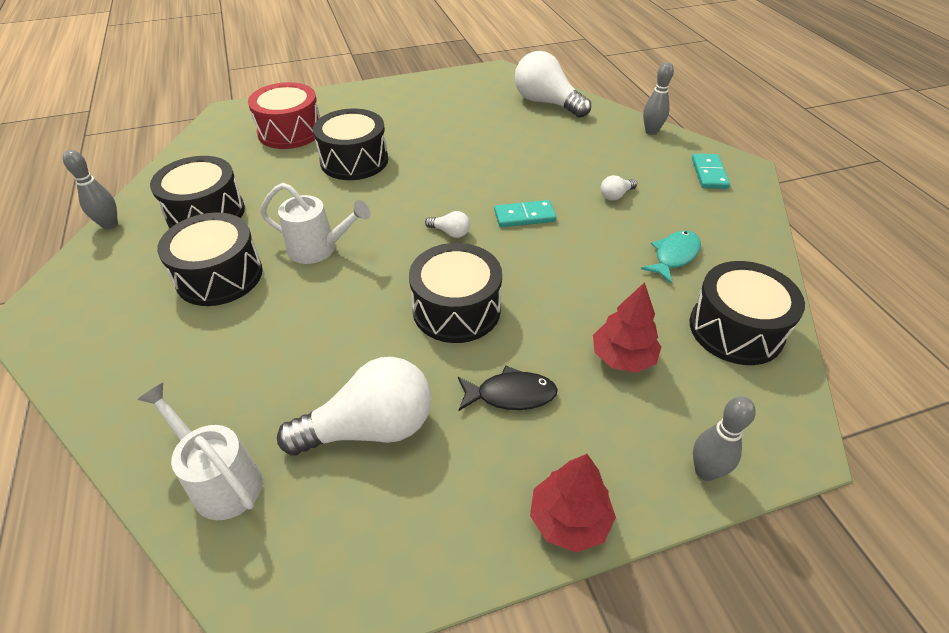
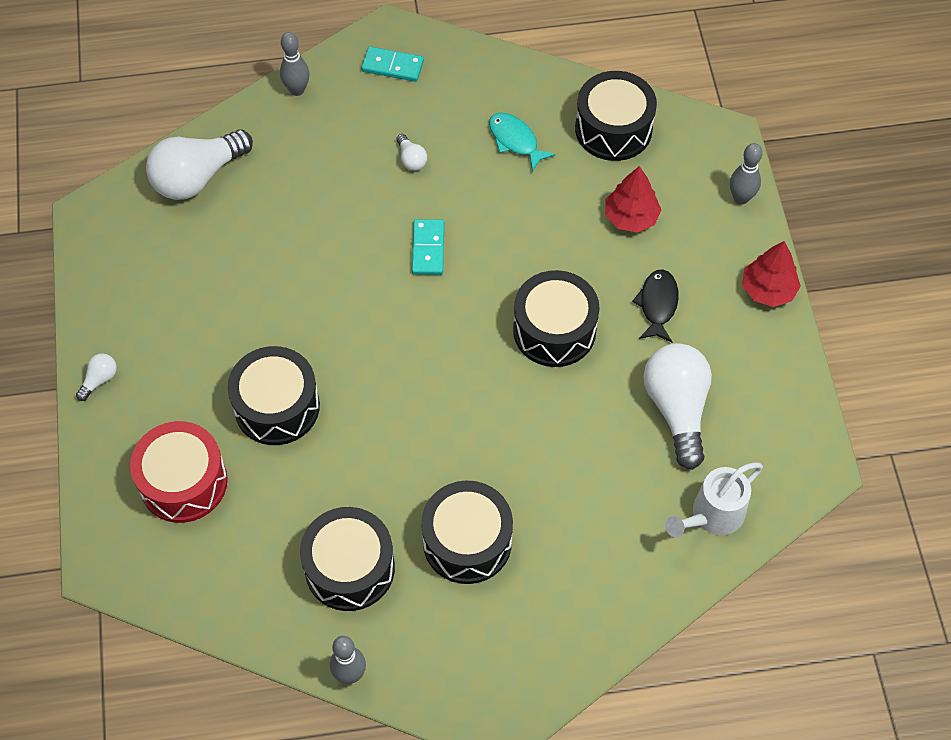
camera: 80 degrees left, 15 degrees up
(319, 249) = (442, 446): white watering can -> none
(450, 232) = (440, 320): white light bulb -> white light bulb (99, 380)

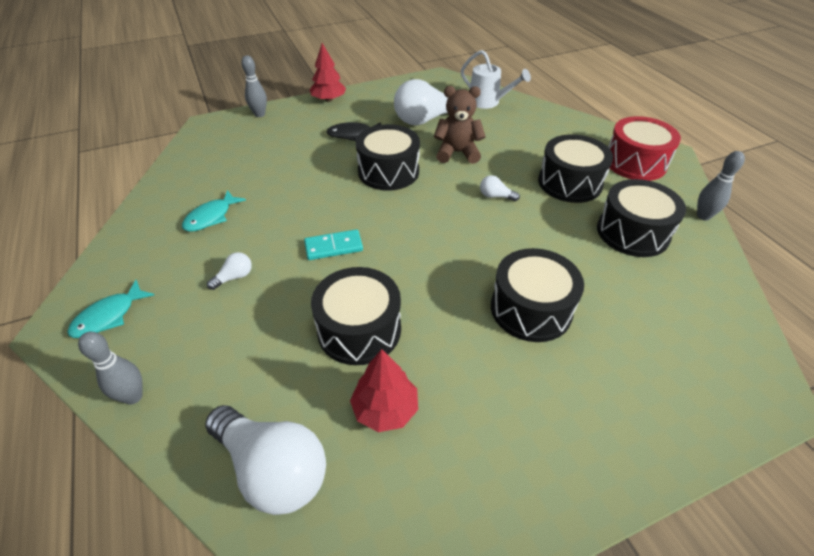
camera: 105 degrees left, 15 degrees down
(99, 380) = (590, 483): white light bulb -> white light bulb (495, 196)
(183, 482) = (646, 358): red drum -> red drum (635, 162)
(392, 66) = (109, 316): turquoise domino -> turquoise fish
(576, 424) = (457, 153): none -> brown teddy bear
(613, 129) = (199, 170): black drum -> black drum (359, 329)
(631, 217) = (282, 153): red tree -> red tree (385, 409)

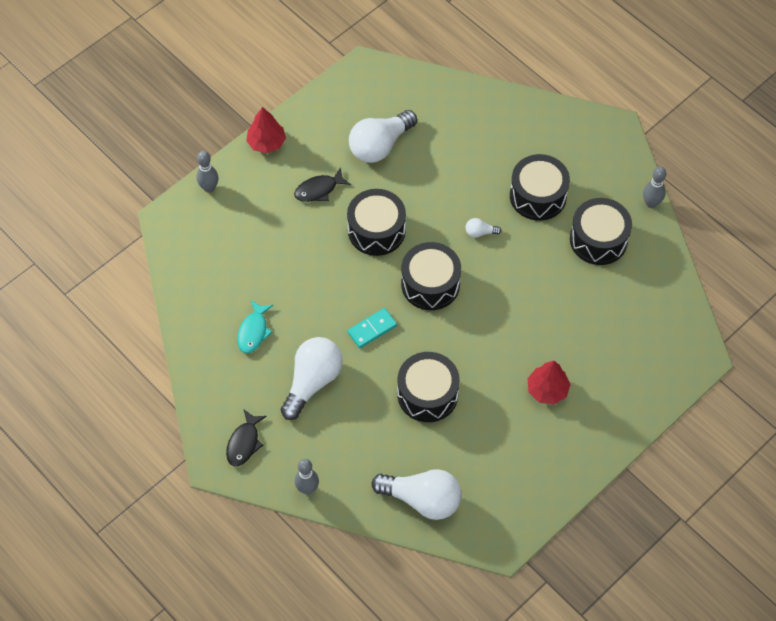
camera: 20 degrees left, 15 degrees up
(109, 316) = (244, 443): turquoise fish -> black fish
(234, 277) = (312, 381): white light bulb -> white light bulb, size x2.33
(385, 409) = (470, 443): red tree -> red tree (547, 390)
(457, 153) = (428, 186): brown teddy bear -> none
(488, 102) = (431, 98): white watering can -> none
(531, 309) = (539, 338): black drum -> black drum (430, 284)
(635, 162) = (589, 151): red drum -> none

